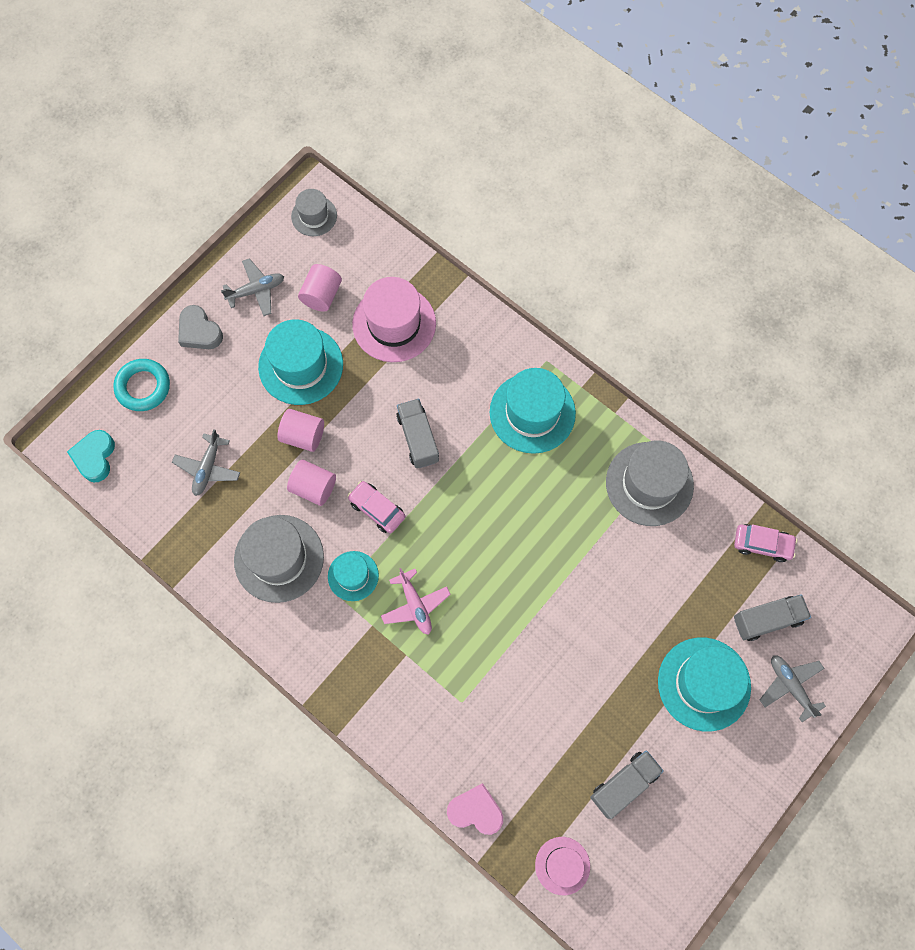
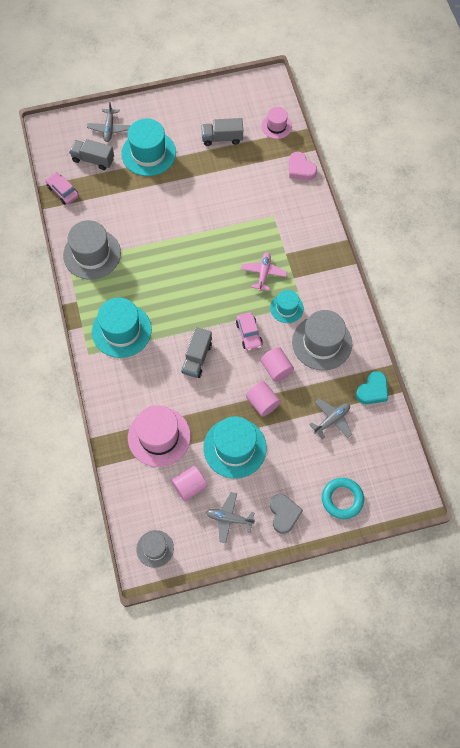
camera: 145 degrees left, 5 degrees down
(95, 457) = (397, 472): turquoise heart -> turquoise heart (372, 390)

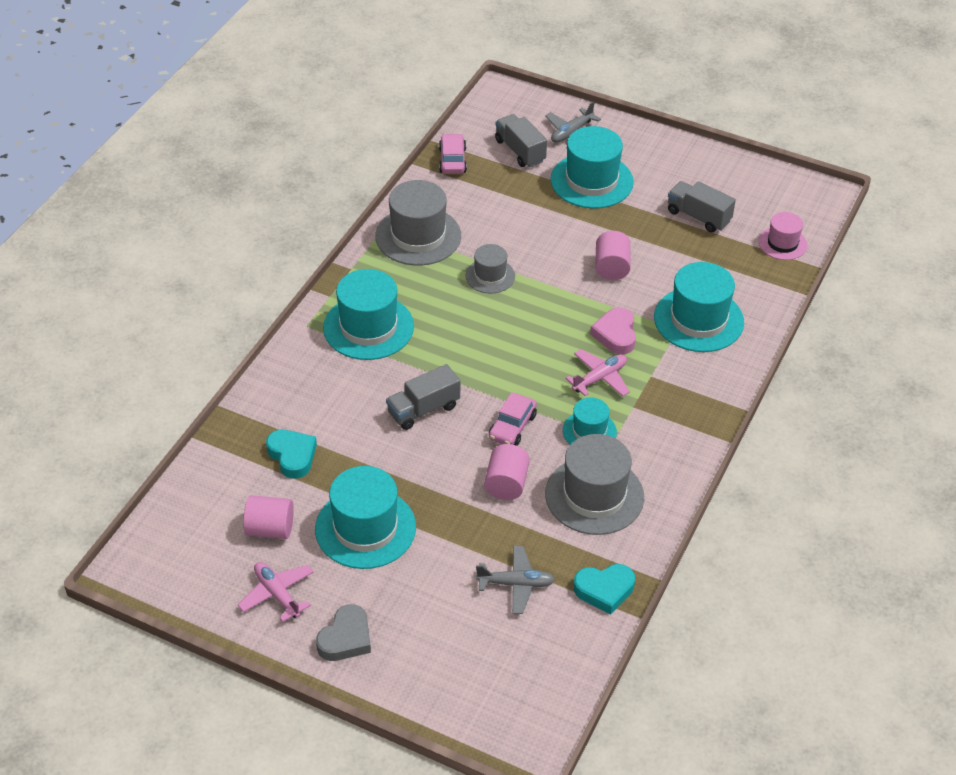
camera: 40 degrees right, 20 degrees down
(155, 548) = (162, 561): grey hat -> grey hat (490, 276)
(159, 436) = (292, 456): pink hat -> turquoise heart
(229, 518) = (277, 594): grey plane -> pink plane
(262, 403) = (450, 506): pink cylinder -> pink cylinder (611, 268)
(278, 203) = (698, 320): none -> turquoise hat
(300, 169) = (766, 303): pink heart -> pink heart (615, 334)
(342, 499) = (434, 677): turquoise ring -> none

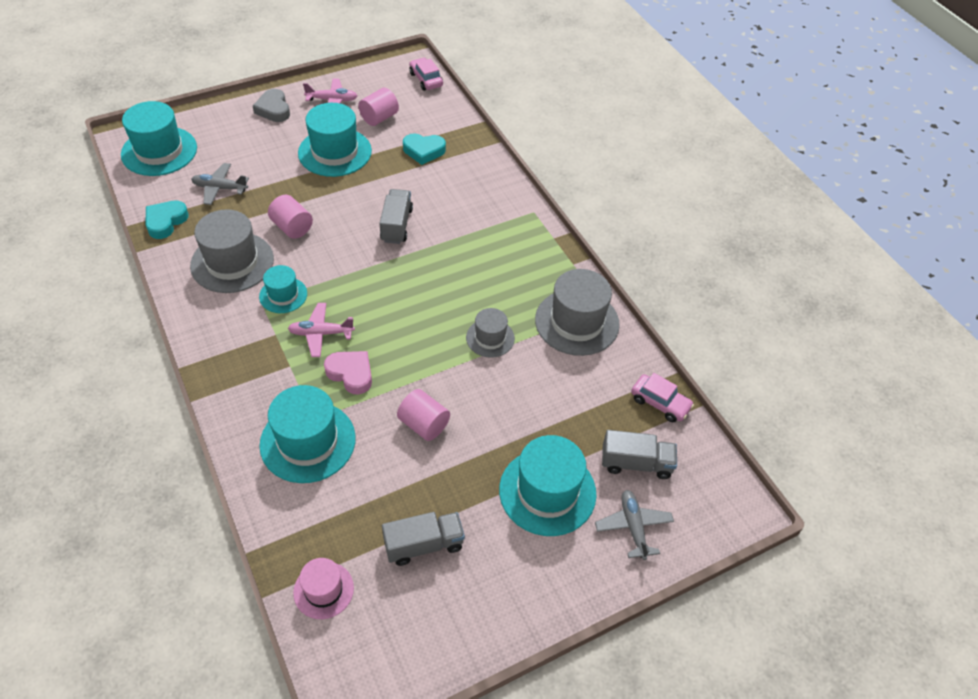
camera: 125 degrees right, 5 degrees up
(368, 327) = (501, 240): turquoise hat -> turquoise hat (159, 151)
(512, 427) = (333, 259): pink car -> pink car (426, 80)
(516, 584) = (220, 188): grey plane -> grey plane turned 60 degrees clockwise
(600, 378) = (321, 333): pink plane -> pink plane turned 90 degrees clockwise

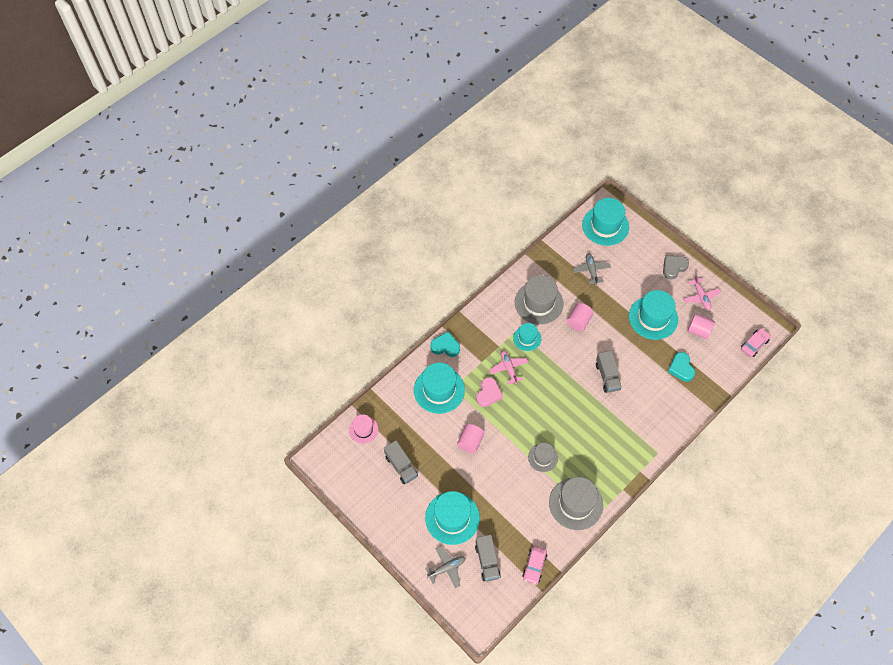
camera: 75 degrees right, 10 degrees up
(166, 222) = (553, 256): turquoise heart -> turquoise heart (445, 346)
(396, 225) = (607, 376): grey truck -> grey truck turned 90 degrees clockwise

